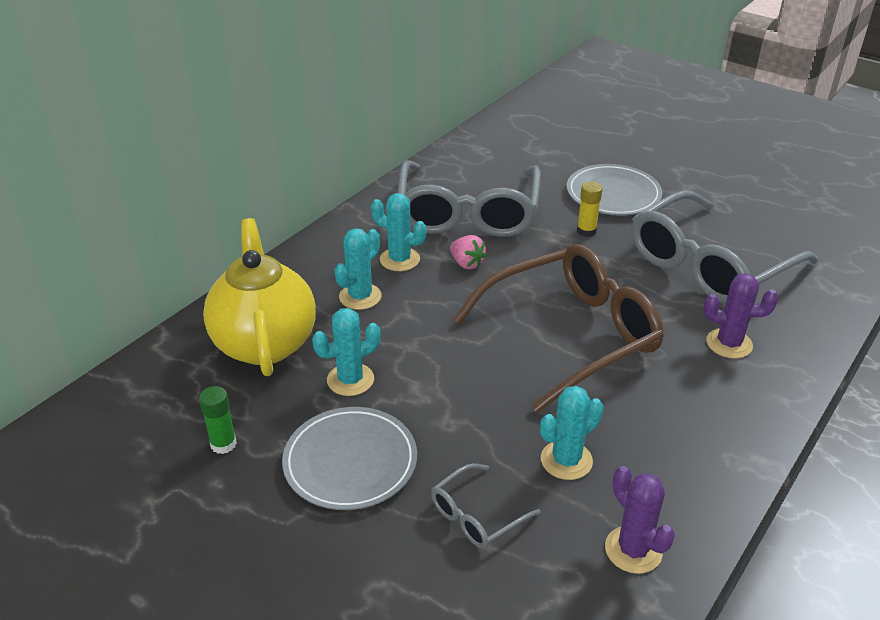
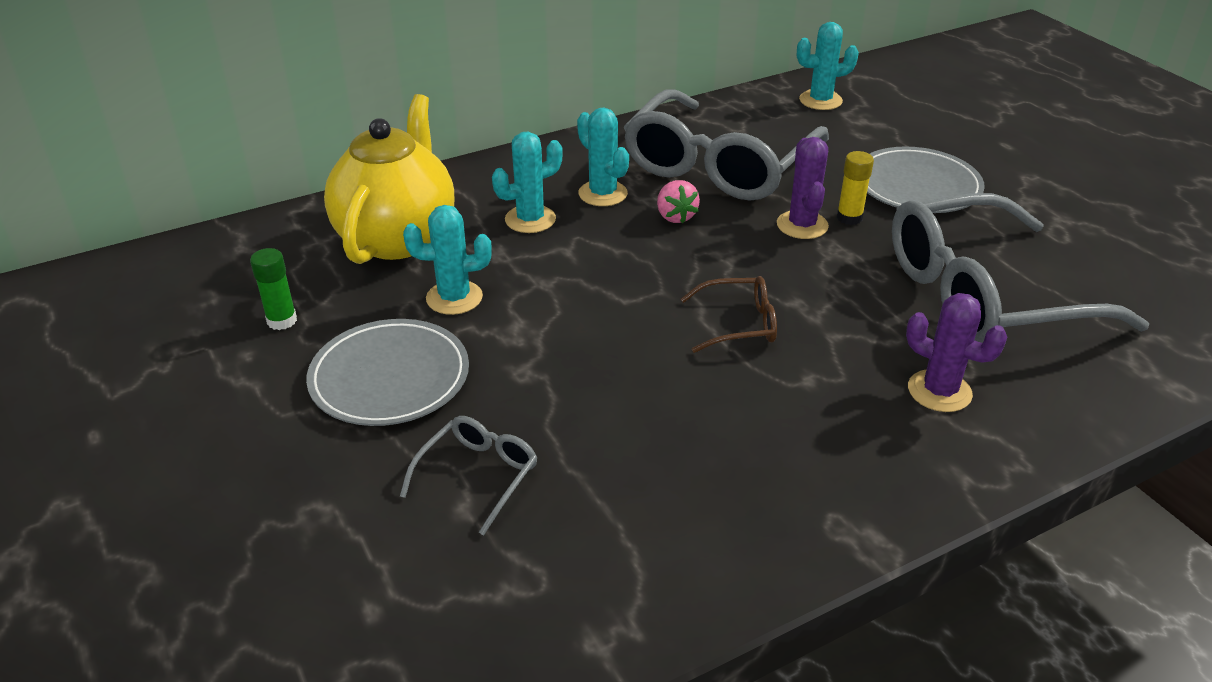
camera: 25 degrees right, 0 degrees up
(476, 515) = (478, 476): grey glasses -> grey glasses turned 135 degrees clockwise
(566, 460) = (625, 454): turquoise cactus -> turquoise cactus (820, 100)
(570, 335) = (738, 324): brown glasses -> brown glasses, size x0.43
(633, 550) = (627, 578): purple cactus -> purple cactus (802, 225)

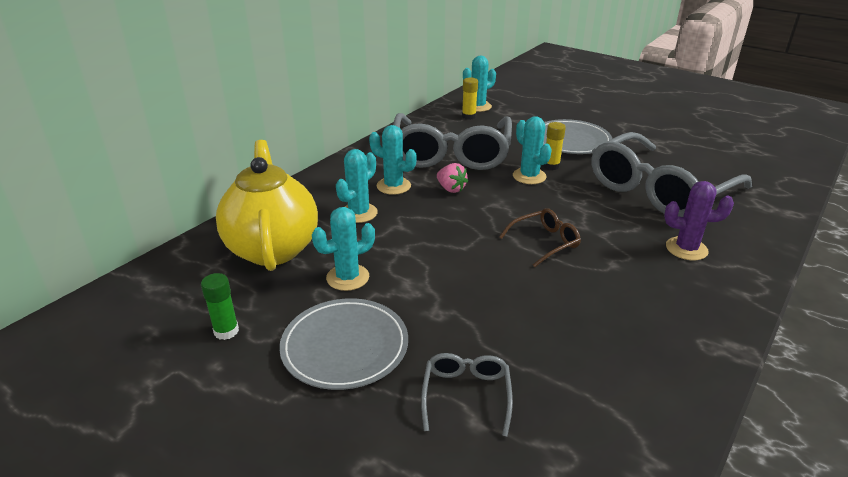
camera: 25 degrees left, 5 degrees down
(793, 114) = (469, 116): none -> yellow glue stick
(802, 225) = (529, 176): purple cactus -> turquoise cactus

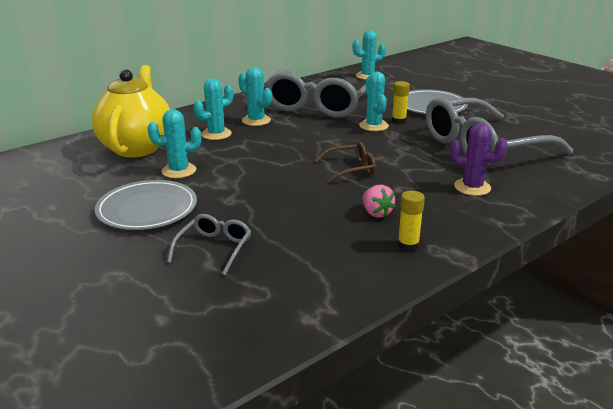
camera: 15 degrees right, 5 degrees down
(226, 331) = (71, 189): green glue stick -> none
(451, 189) = (301, 127): pink strawberry -> pink strawberry (376, 213)
(469, 116) = (354, 82): yellow glue stick -> yellow glue stick (408, 245)

